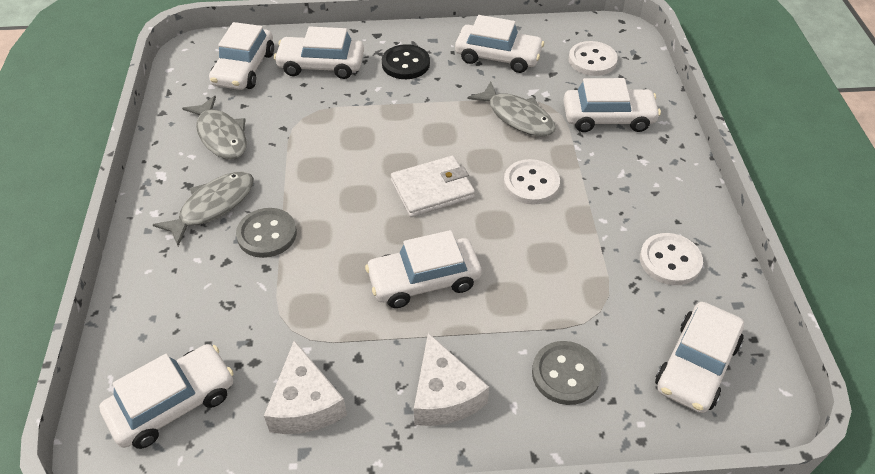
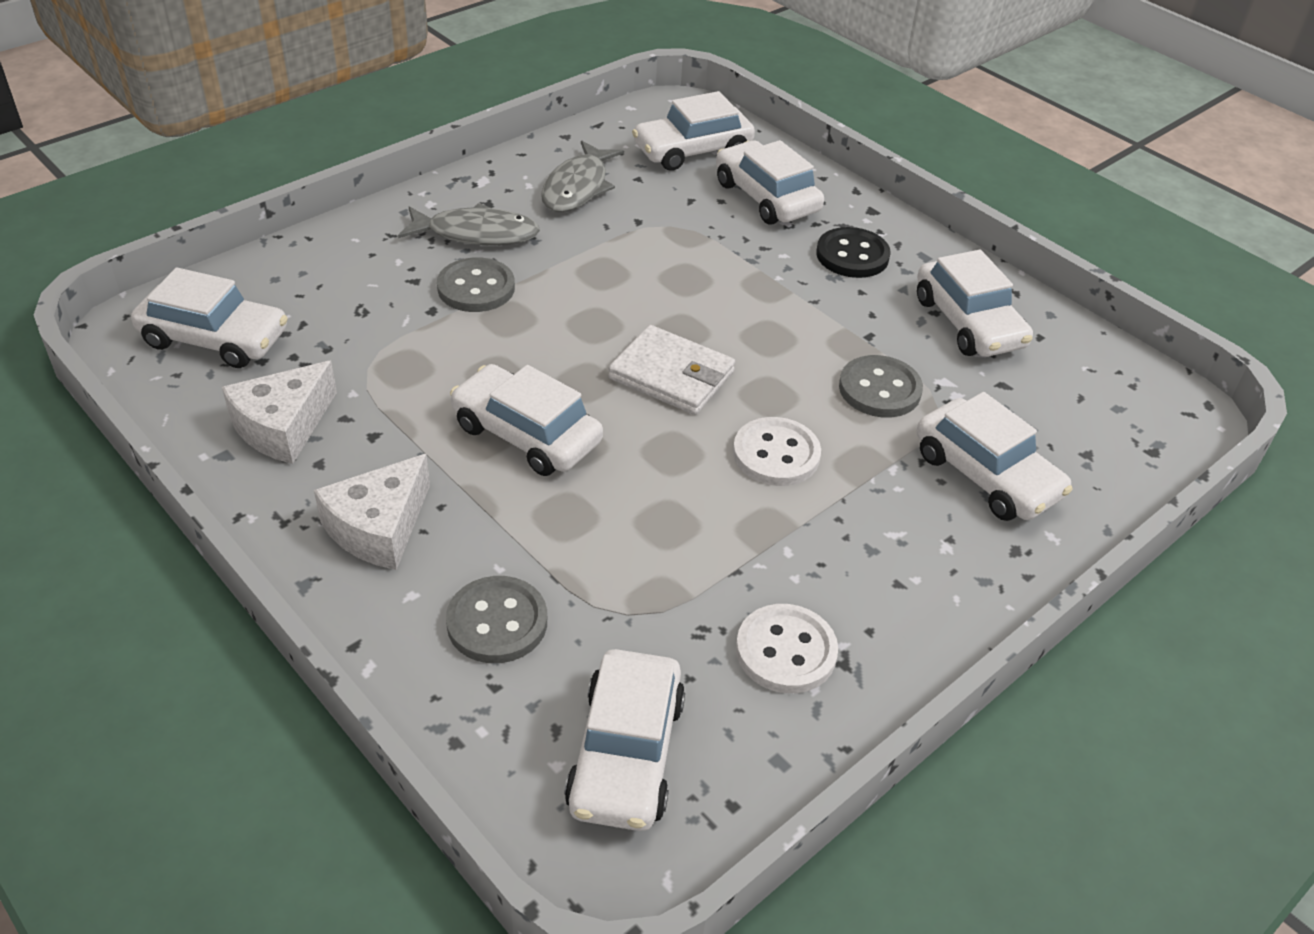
camera: 50 degrees right, 5 degrees down
(517, 117) = (879, 389): grey fish -> grey button
(592, 60) = (1081, 411): white button -> none
(696, 365) = (626, 753): white car -> white car turned 75 degrees counterclockwise

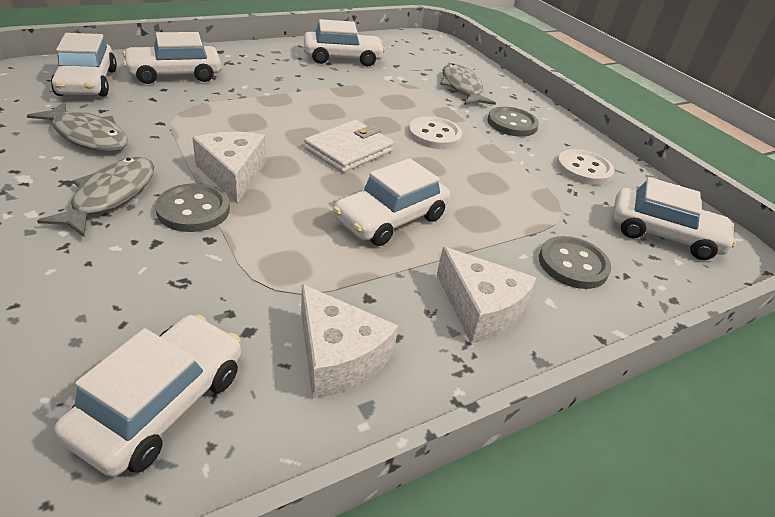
camera: 80 degrees left, 5 degrees down
(558, 296) = (233, 174): none -> white cheese
(852, 255) = (261, 68): black button -> none
(879, 389) = (388, 93): grey button -> grey button (512, 124)
(986, 475) = (462, 88): white car -> grey fish

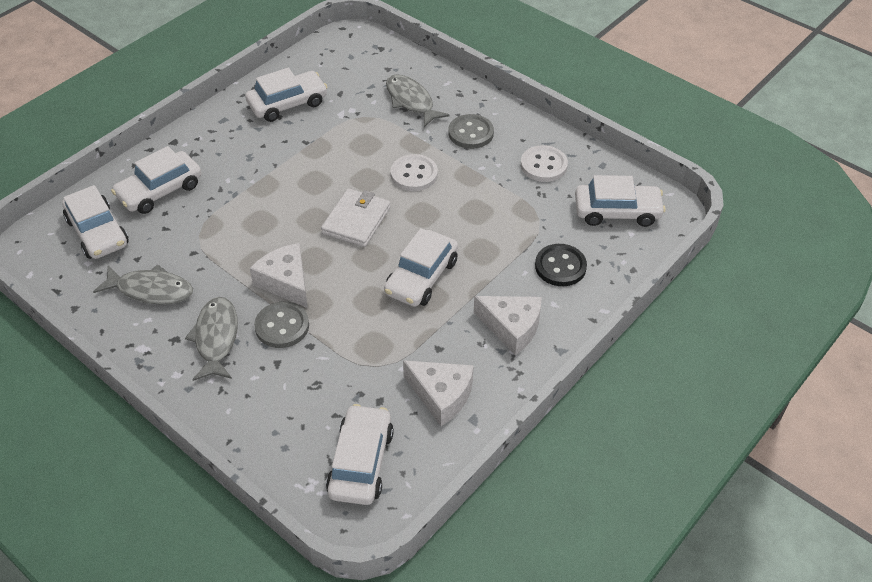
camera: 15 degrees left, 10 degrees up
(573, 264) = (560, 266): grey button -> black button

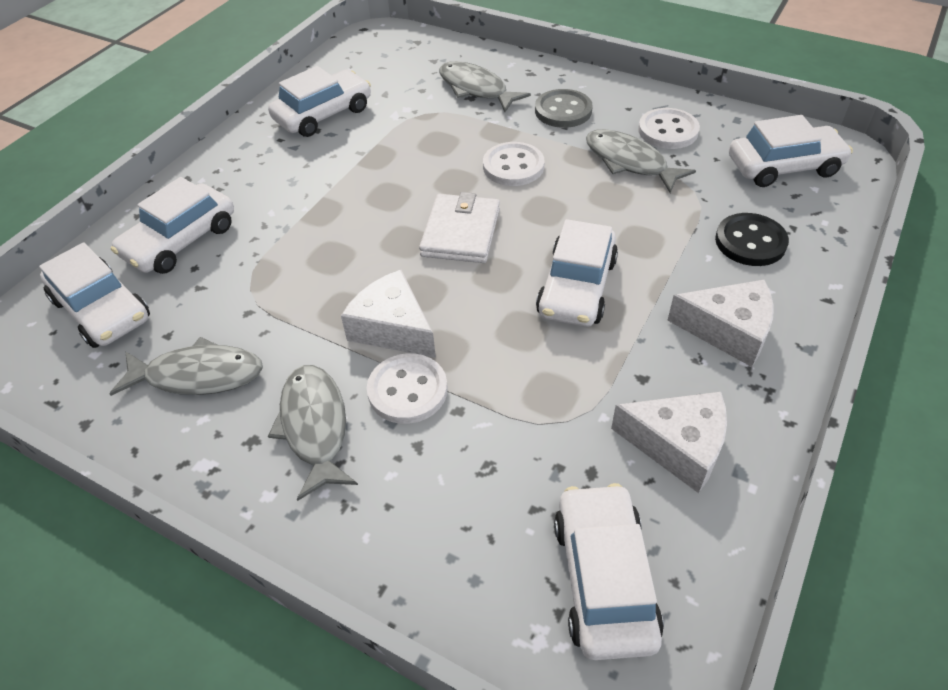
camera: 10 degrees left, 0 degrees up
(282, 326) = (407, 390): grey button -> white button
(502, 187) = (629, 162): none -> grey fish

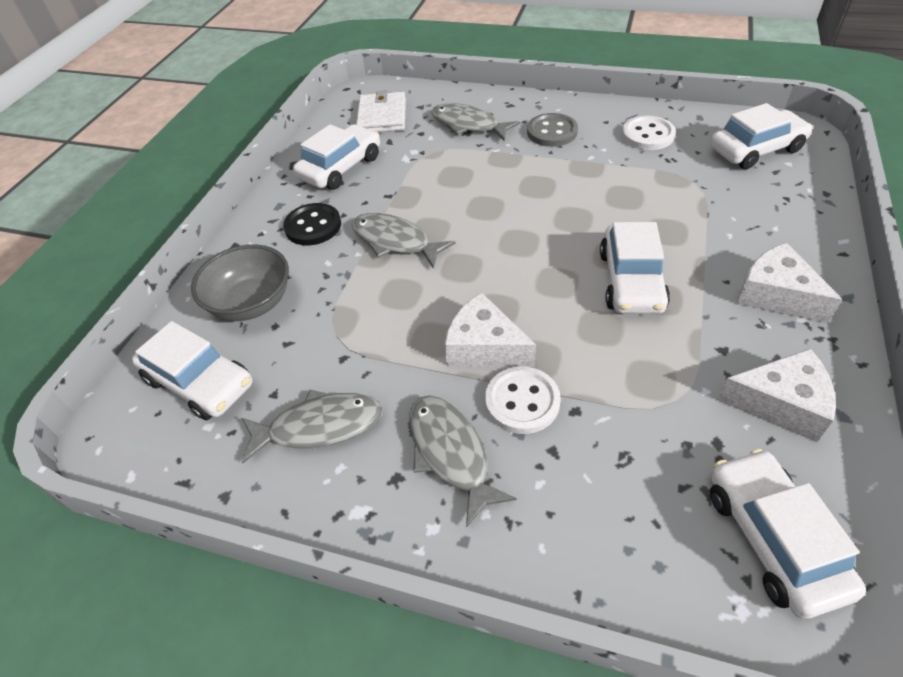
camera: 10 degrees left, 0 degrees up
(180, 241) = (252, 303): white car -> grey bowl
(461, 232) = (509, 250): white wallet -> white wallet (382, 116)
(513, 166) = (530, 186): white button -> none
(629, 162) = (627, 166): grey fish -> grey fish (395, 241)
(728, 331) = (775, 295): white cheese -> white cheese turned 135 degrees counterclockwise
(750, 242) = (758, 216): black button -> black button (313, 226)

